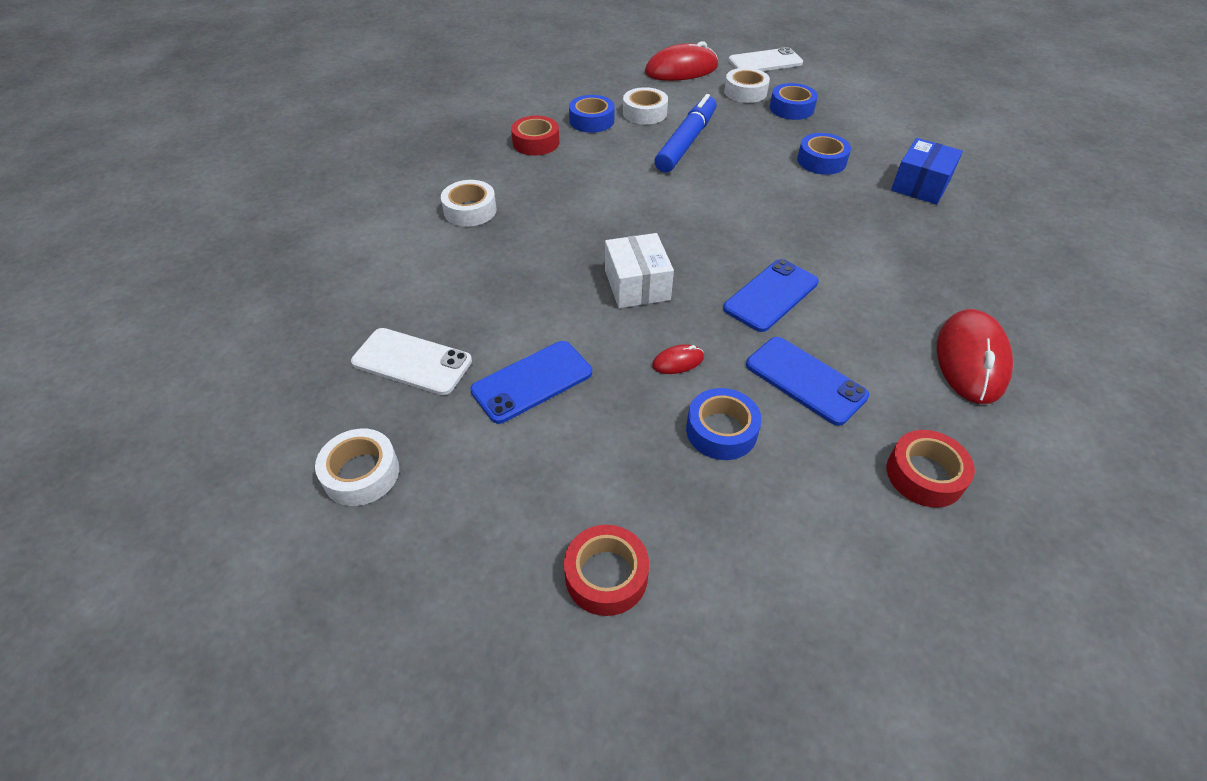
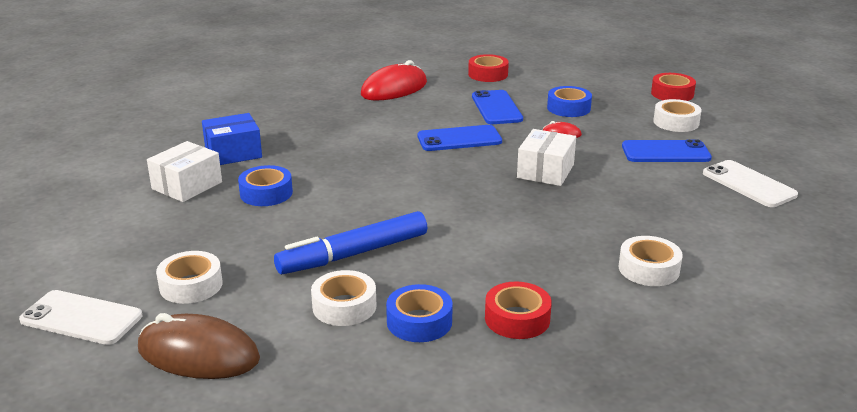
camera: 145 degrees left, 20 degrees down
(361, 473) = (795, 150): white tape -> white tape (676, 122)
(681, 70) = (198, 354): red mouse -> brown mouse
(791, 108) = (187, 247): blue tape -> none
(884, 144) = (187, 185): none -> white box

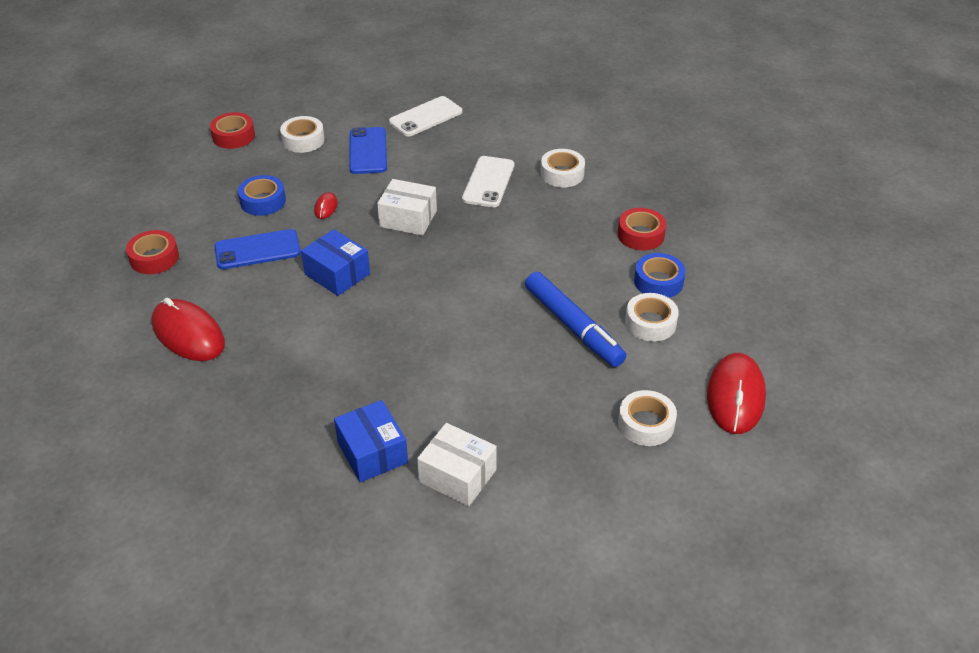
camera: 95 degrees left, 15 degrees up
(81, 318) = (715, 487): white phone -> white phone (488, 182)
(198, 354) = (735, 396): brown mouse -> red mouse
(266, 193) = (469, 404): blue tape -> none
(459, 139) = (337, 274): blue phone -> blue box

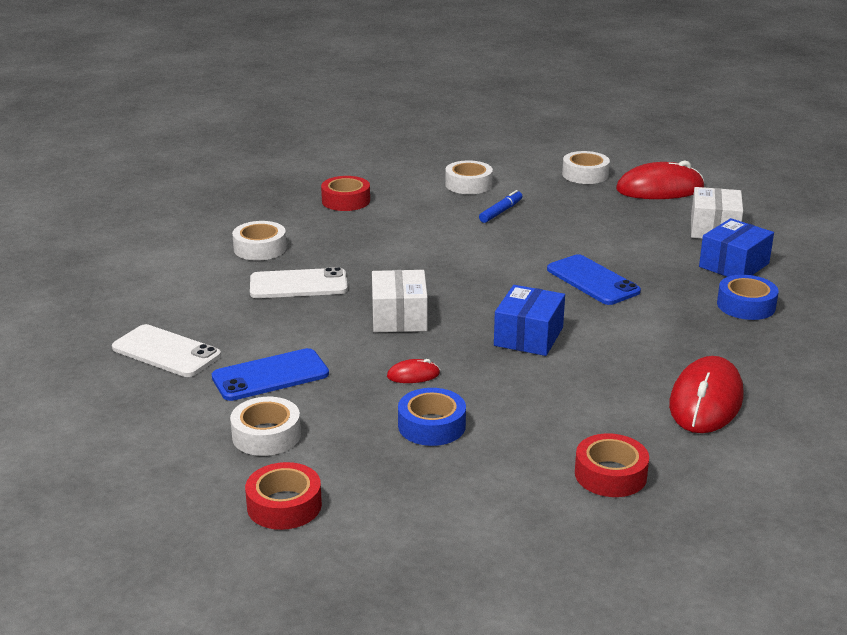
camera: 110 degrees left, 15 degrees down
(257, 250) = (530, 399): blue phone -> blue phone (592, 280)
(573, 326) = (501, 212): blue marker -> blue marker, size x0.50
(658, 282) = (410, 187): blue tape -> blue tape (746, 305)
(735, 396) = (525, 151): red mouse -> red mouse (659, 189)

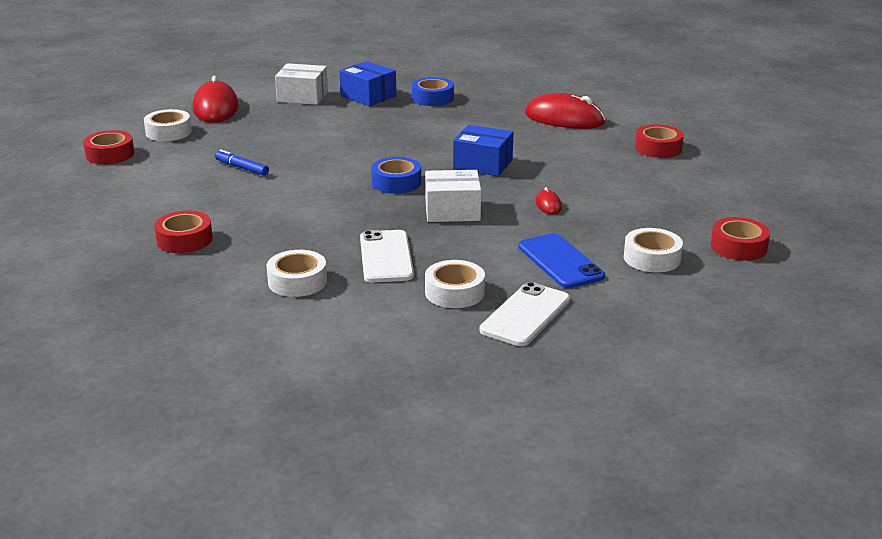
camera: 90 degrees left, 0 degrees up
(431, 426) = (619, 198): blue tape -> blue tape (396, 182)
(468, 184) = (168, 180): white tape -> white tape (454, 292)
(525, 157) = (110, 154): none -> red tape
(592, 280) = (389, 140): blue phone -> none

